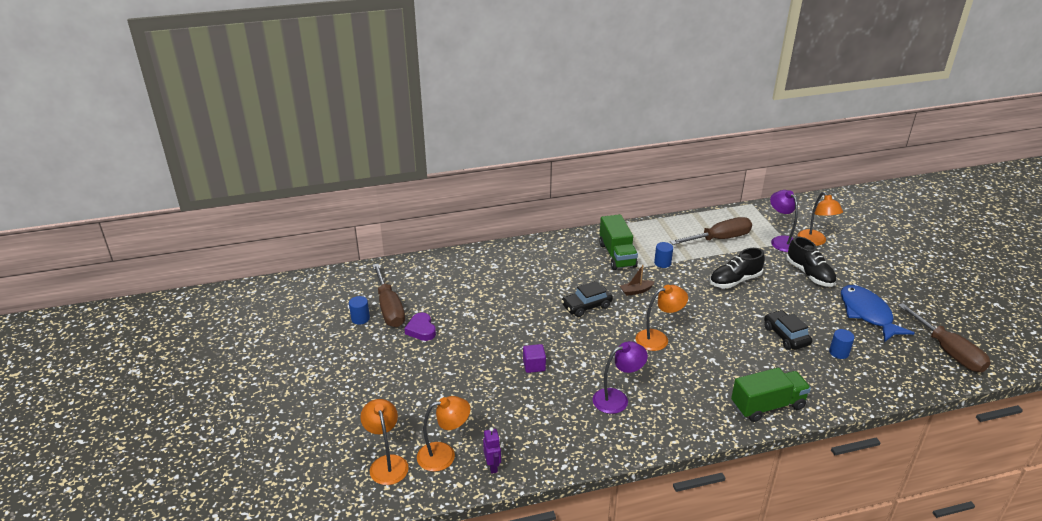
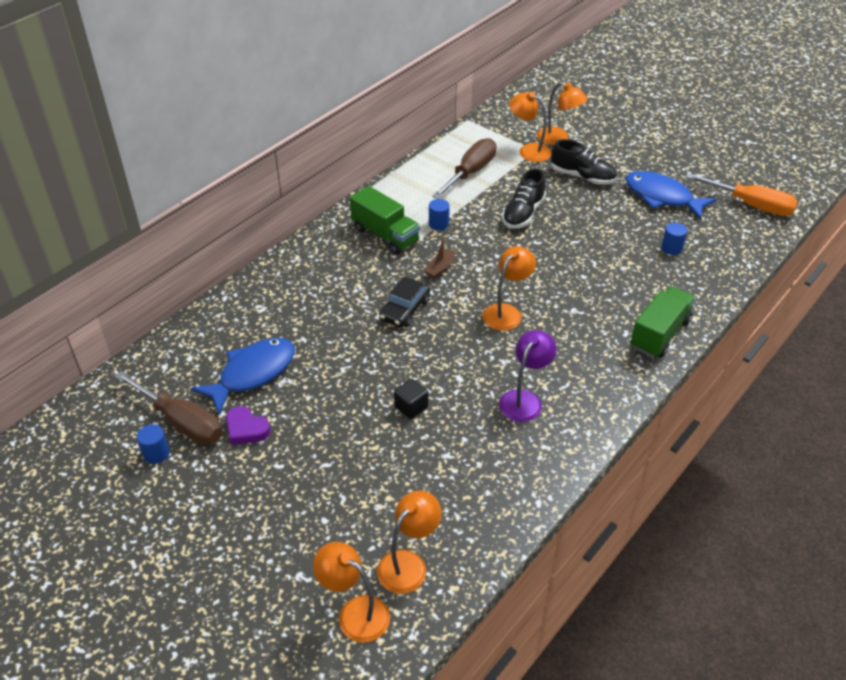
camera: 35 degrees left, 10 degrees up
(454, 300) = (252, 373): none -> blue fish
(492, 466) = (470, 546): purple robot -> none
(534, 366) = (411, 407): purple cube -> black cube
(781, 241) = (528, 151): purple lamp -> orange lamp
(786, 336) = (615, 252): black car -> none
(948, 351) = (750, 205): brown screwdriver -> orange screwdriver

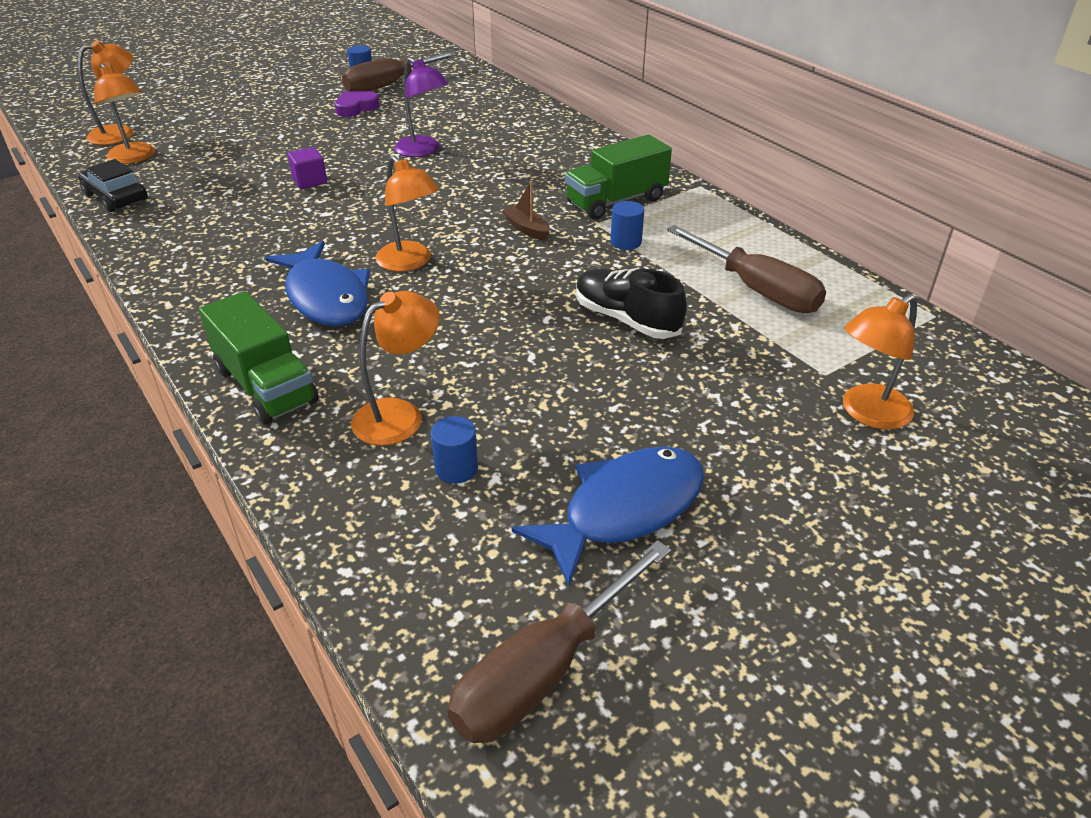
camera: 105 degrees right, 5 degrees down
(252, 373) = (424, 114): blue fish -> blue fish (326, 297)
(405, 309) = (463, 196): black car -> black car (116, 197)
(411, 407) = (310, 181): black cube -> purple cube
(524, 399) = (255, 247): purple lamp -> purple lamp (423, 151)
(528, 151) = (822, 365): orange lamp -> orange lamp (399, 415)
(582, 177) = (722, 412): black shoe -> none
(750, 205) = (544, 670): orange screwdriver -> brown screwdriver

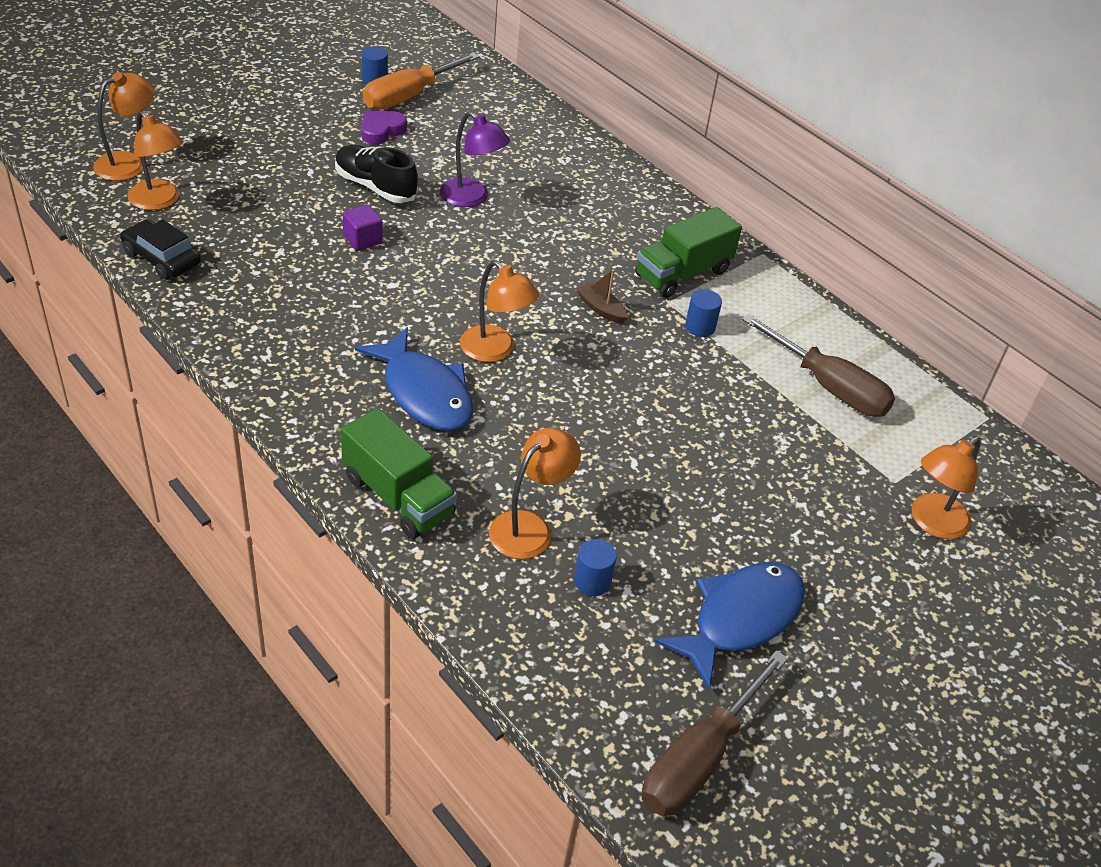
camera: 10 degrees left, 5 degrees up
(389, 85) = (409, 96): brown screwdriver -> orange screwdriver
(626, 319) = (714, 421): black shoe -> black shoe (375, 187)

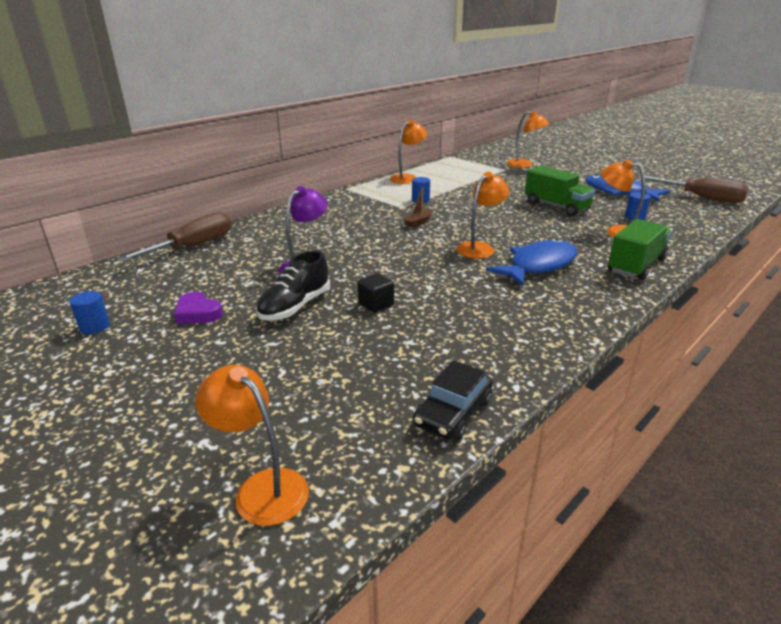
camera: 90 degrees left, 15 degrees down
(159, 201) = (346, 438): orange lamp -> orange lamp (407, 178)
(362, 239) = (376, 304): purple cube -> black cube
(409, 96) = (134, 305): orange screwdriver -> none
(683, 273) = (372, 204): green truck -> green truck (556, 206)
(828, 386) = (450, 178): brown screwdriver -> brown screwdriver (193, 246)

